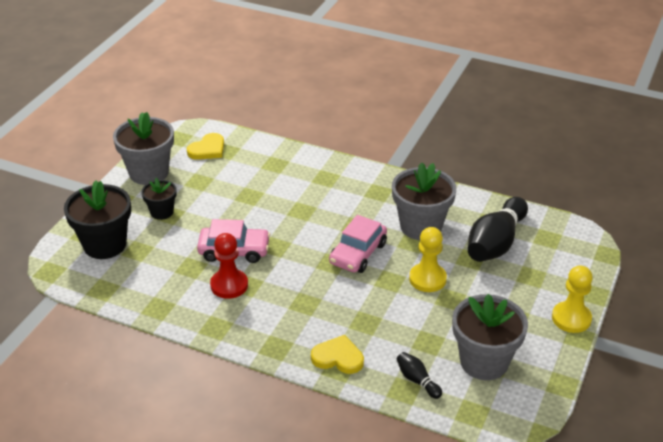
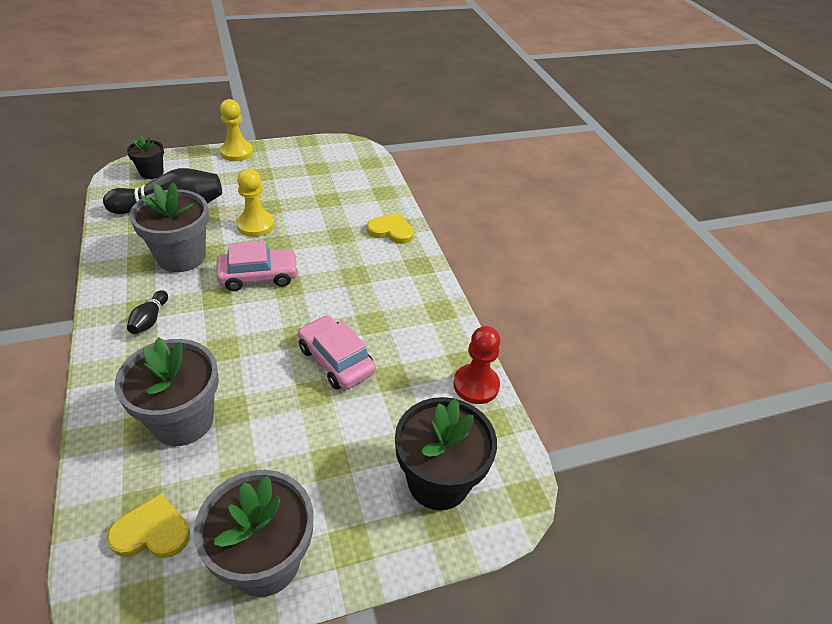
camera: 135 degrees left, 5 degrees up
(162, 212) = (333, 472): black flower pot -> black flower pot (151, 172)
(229, 285) = (385, 333): red pawn -> red pawn (476, 385)
(338, 357) = (391, 231): yellow heart -> yellow heart turned 135 degrees clockwise
(417, 380) = (369, 190): black bowling pin -> black bowling pin (150, 320)
(484, 362) = (320, 171): grey flower pot -> grey flower pot (183, 420)

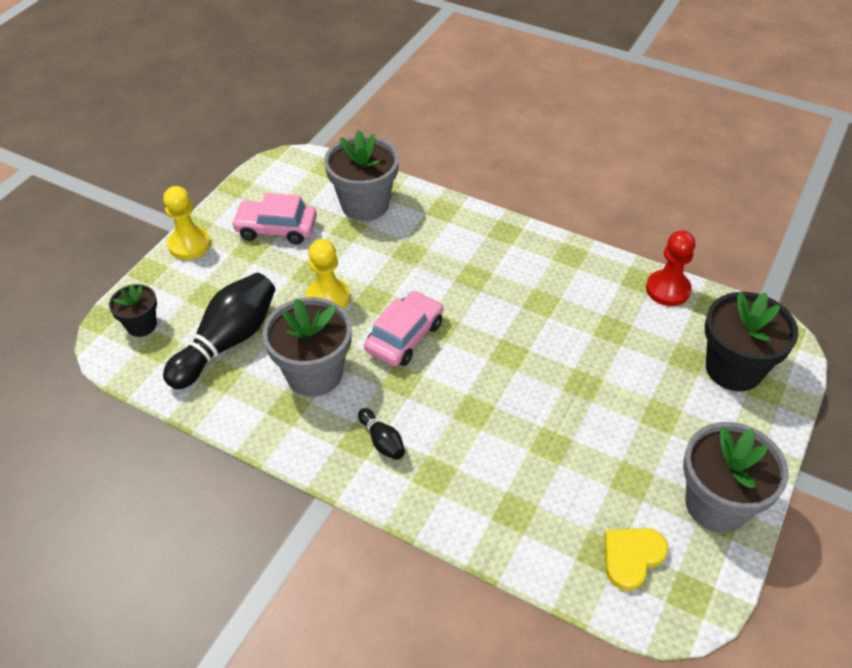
camera: 40 degrees left, 5 degrees up
(183, 420) = (533, 481): grey flower pot -> grey flower pot (365, 205)
(336, 360) = (561, 350): pink car -> pink car (276, 229)
(391, 231) = (442, 218): yellow heart -> none

